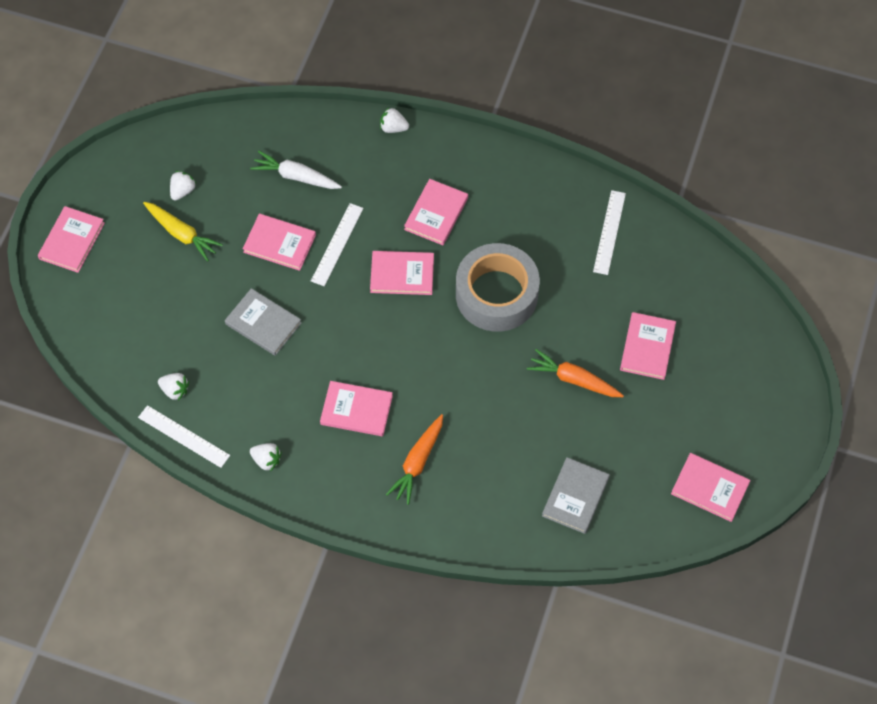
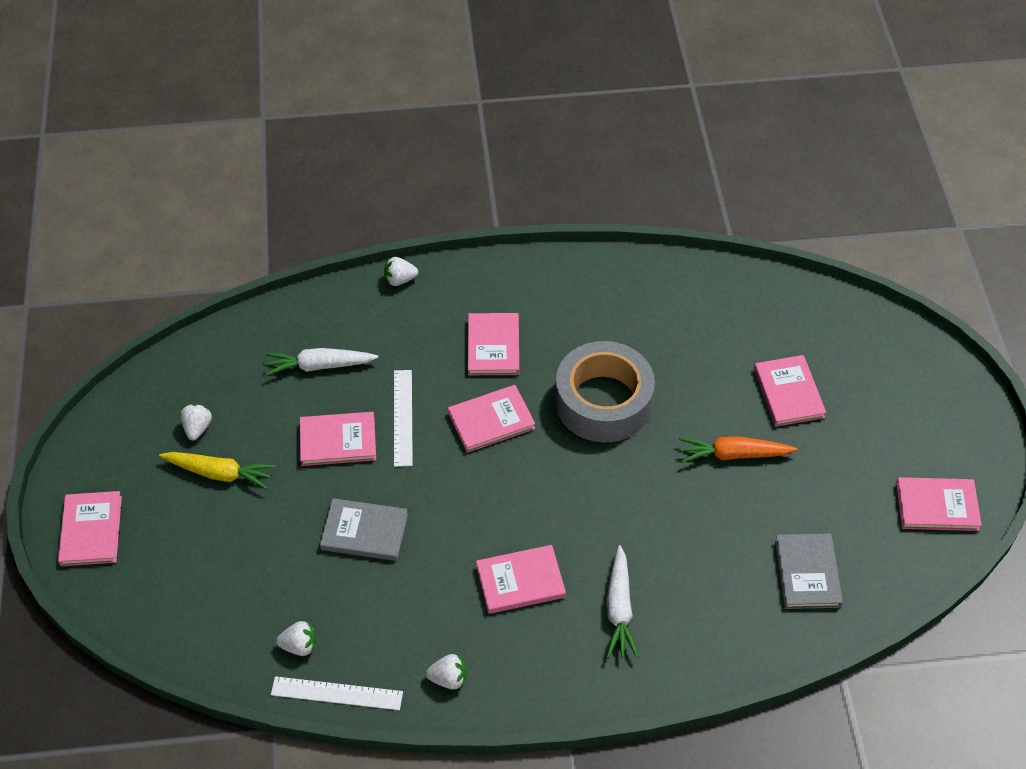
camera: 25 degrees left, 10 degrees down
(417, 462) = (619, 609): orange carrot -> white carrot
(609, 232) = (682, 297): white ruler -> none

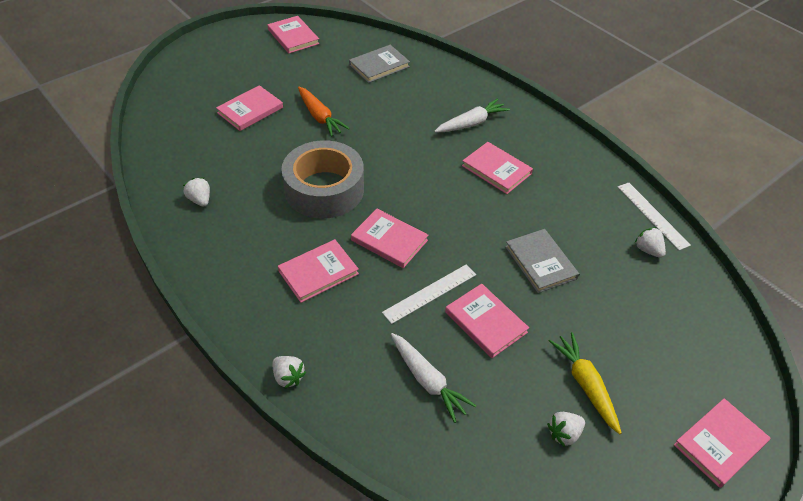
camera: 125 degrees left, 5 degrees down
(448, 679) = (588, 172): white strawberry -> white strawberry (200, 200)

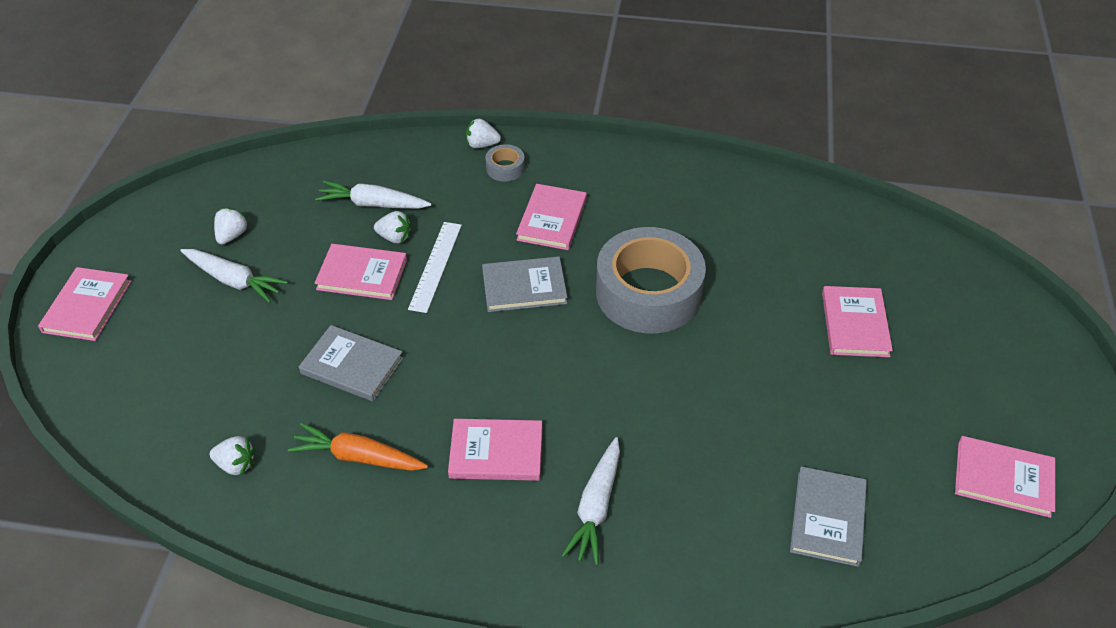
camera: 140 degrees right, 0 degrees up
(200, 200) = (738, 206): white strawberry -> white strawberry (395, 237)
(298, 339) = (505, 168): none -> grey tape
(320, 117) = (775, 373): orange carrot -> orange carrot (358, 457)
(389, 240) = (524, 287): pink book -> grey book
(585, 385) = (234, 280): yellow carrot -> white carrot
(652, 215) = (253, 524): white ruler -> none

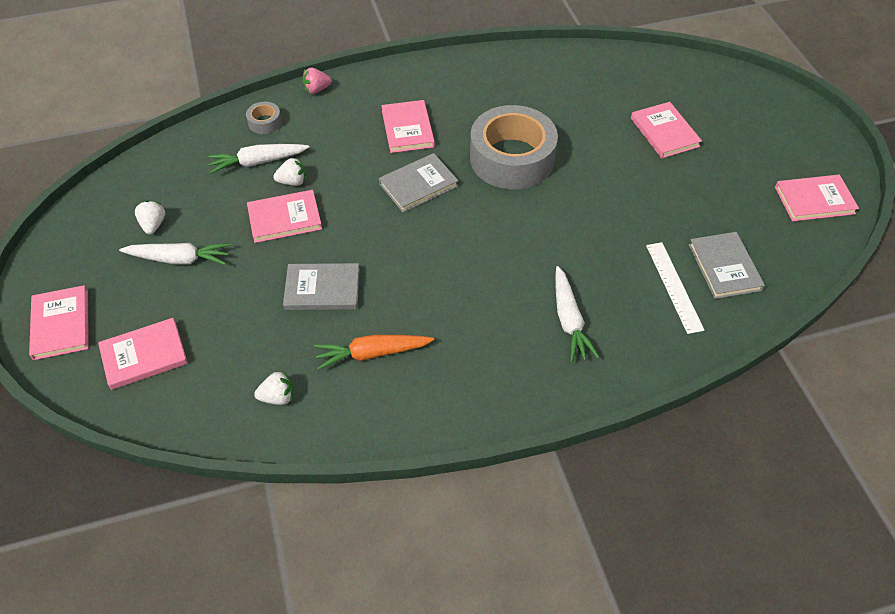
camera: 25 degrees left, 5 degrees up
(435, 266) = (339, 192): white ruler -> white ruler (674, 286)
(482, 145) = (317, 89): white strawberry -> pink strawberry
(496, 452) = (474, 310): pink book -> pink book (144, 355)
(505, 168) = (347, 102): grey tape -> grey tape (265, 122)

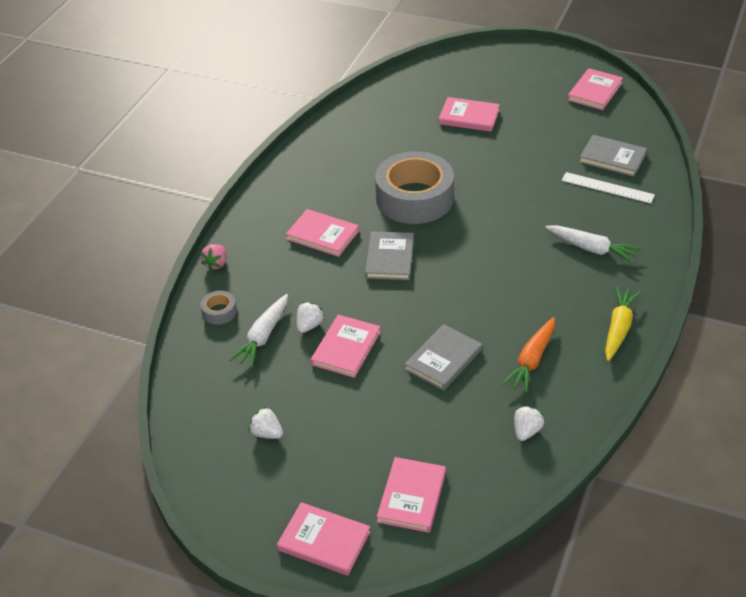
camera: 50 degrees left, 10 degrees down
(179, 259) = (325, 432): white carrot -> none
(473, 400) = (618, 328): none -> yellow carrot

